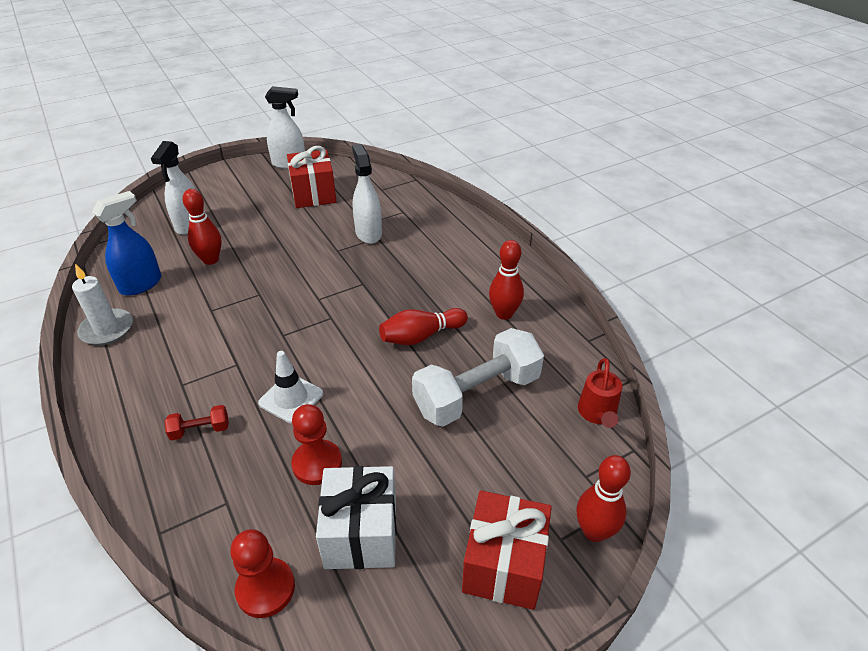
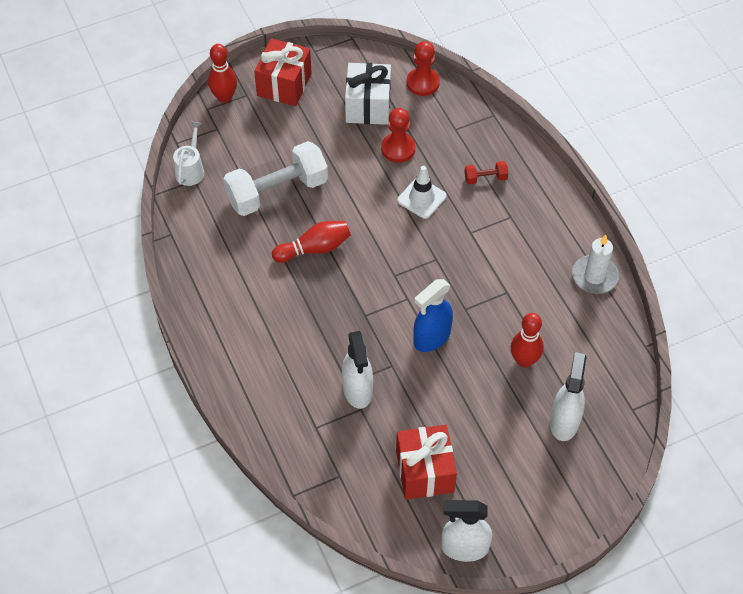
camera: 175 degrees left, 15 degrees up
(141, 284) = (584, 330): blue spray bottle -> blue spray bottle (431, 337)
(504, 314) = (236, 267): red bowling pin -> none
(597, 414) = (191, 169): red watering can -> white watering can

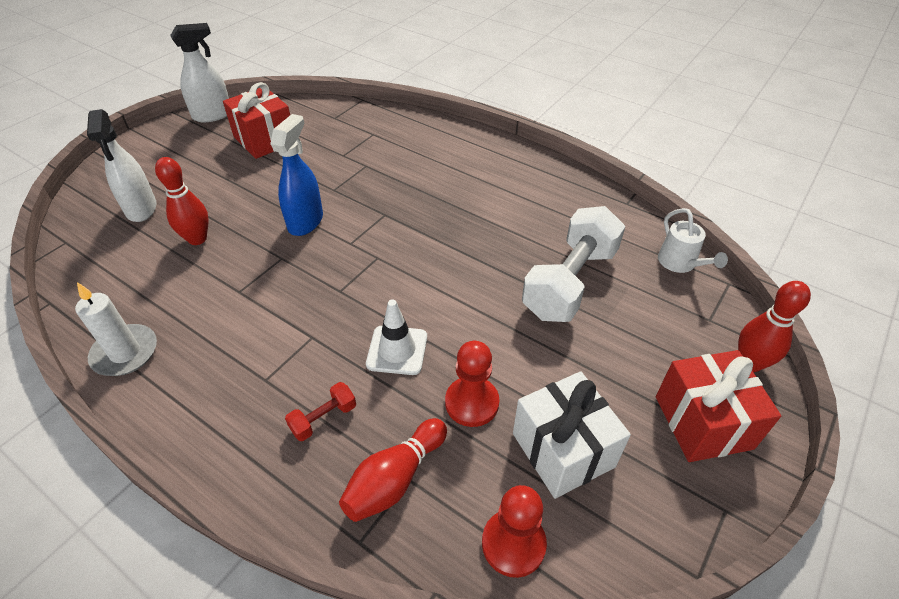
camera: 150 degrees right, 10 degrees down
(314, 248) = (480, 247): red bowling pin -> red bowling pin (395, 479)
(357, 390) = (353, 164): white spray bottle -> none

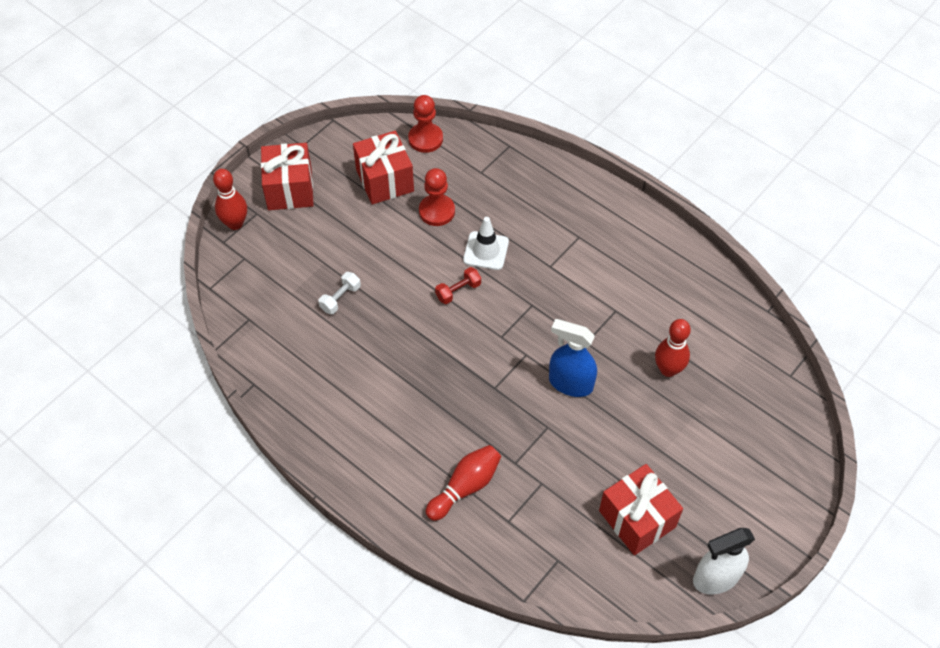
camera: 175 degrees left, 10 degrees up
(125, 353) = (686, 263): white candle -> none
(141, 209) = (737, 413): white spray bottle -> none
(305, 222) = (570, 383): blue spray bottle -> blue spray bottle turned 90 degrees clockwise
(323, 418) = (535, 208): red dumbbell -> red dumbbell (458, 291)
(395, 479) = (489, 172): red bowling pin -> red bowling pin (465, 487)
(563, 450) = (385, 180): white gift -> red gift
(570, 282) = (340, 298): white dumbbell -> white dumbbell, size x0.43
(680, 264) = (239, 310): white watering can -> none

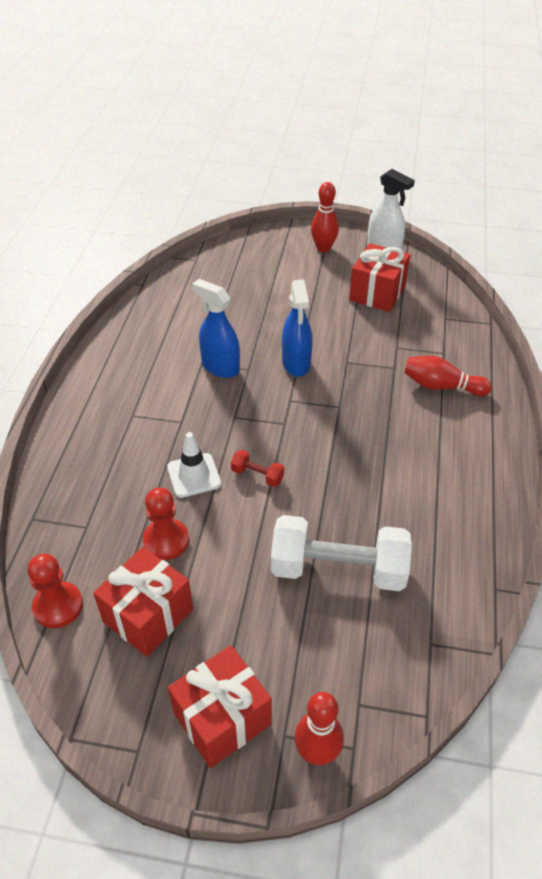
camera: 120 degrees left, 10 degrees down
(340, 298) = (338, 569): white dumbbell -> white dumbbell, size x2.35
(601, 322) = (220, 367): none -> blue spray bottle
(668, 369) = (238, 316): red bowling pin -> red bowling pin (323, 248)

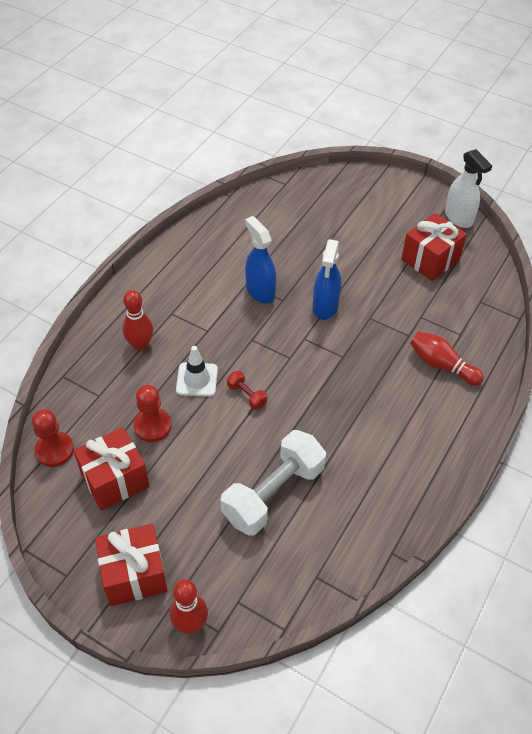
camera: 20 degrees right, 5 degrees up
(323, 248) = (403, 201): red bowling pin -> red bowling pin (140, 345)
(338, 569) = (273, 493): white dumbbell -> white dumbbell turned 75 degrees counterclockwise

